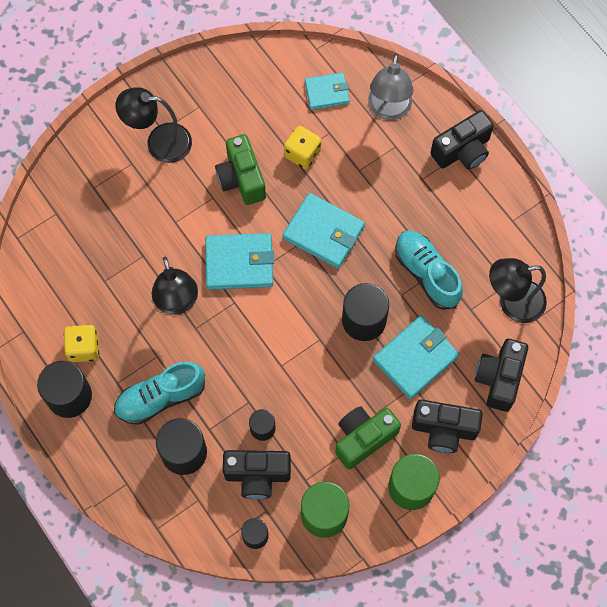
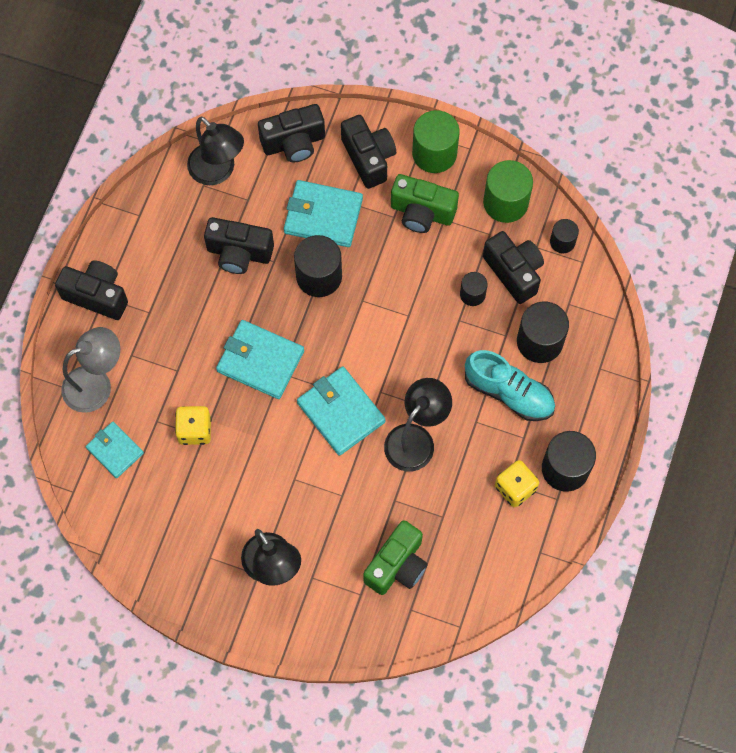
camera: 125 degrees left, 0 degrees up
(241, 179) = (257, 467): green camera -> green camera (397, 565)
(323, 232) = (260, 361): turquoise wallet -> turquoise wallet turned 60 degrees counterclockwise
(426, 273) = (239, 253): turquoise shoe -> black camera

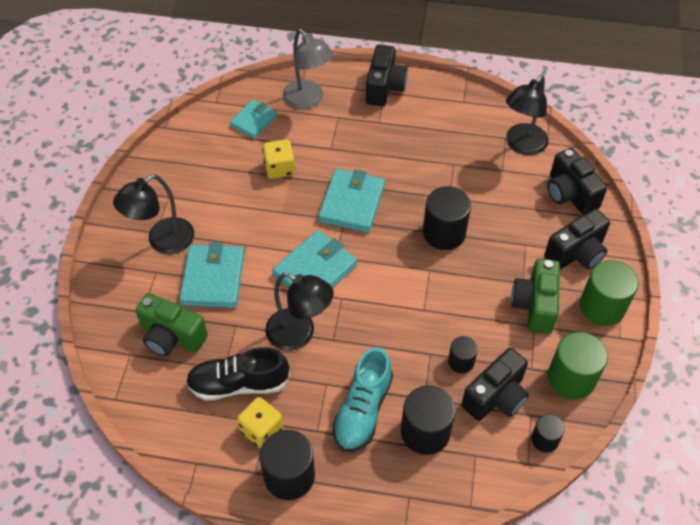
camera: 80 degrees right, 15 degrees down
(239, 253) = (449, 172): black camera -> none
(323, 216) = (505, 227): turquoise wallet -> turquoise wallet (213, 278)
(462, 504) = (238, 384): none -> black shoe

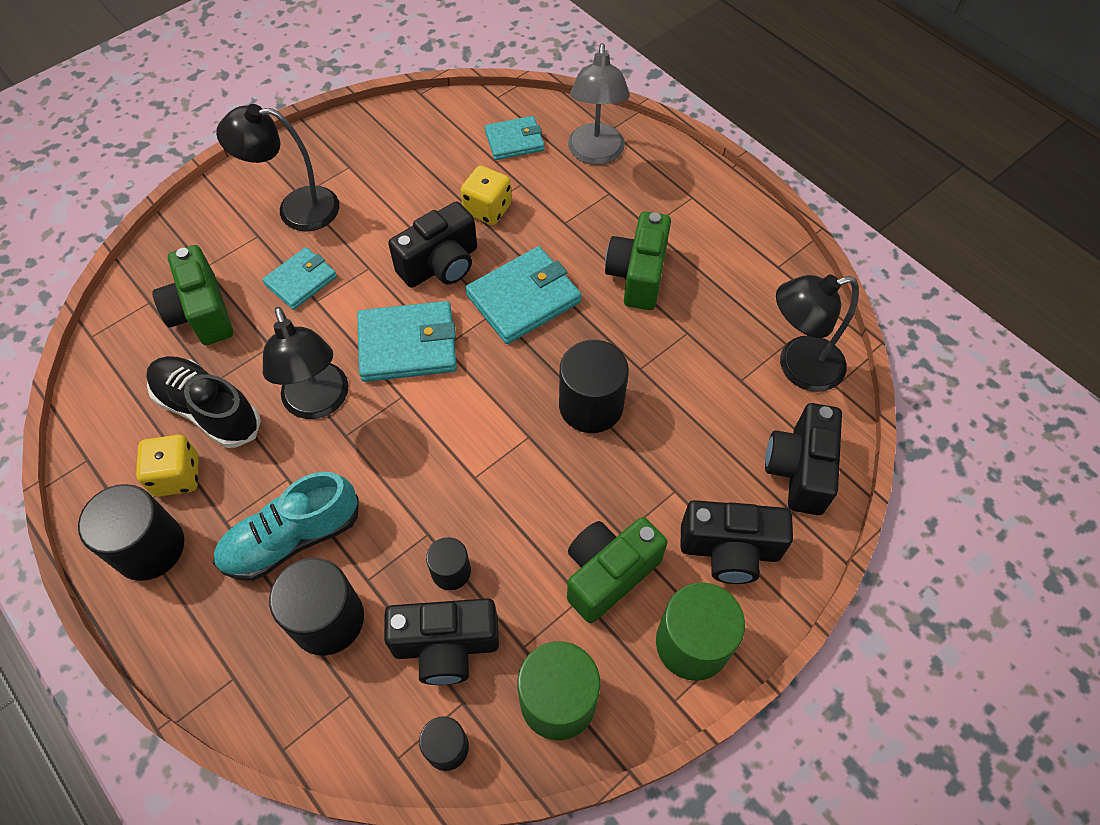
camera: 40 degrees right, 5 degrees up
(213, 278) = (301, 280): turquoise wallet -> turquoise wallet, size x0.63
(384, 88) = (697, 192): black camera -> black camera (441, 265)
(399, 151) = (637, 275): none -> green camera

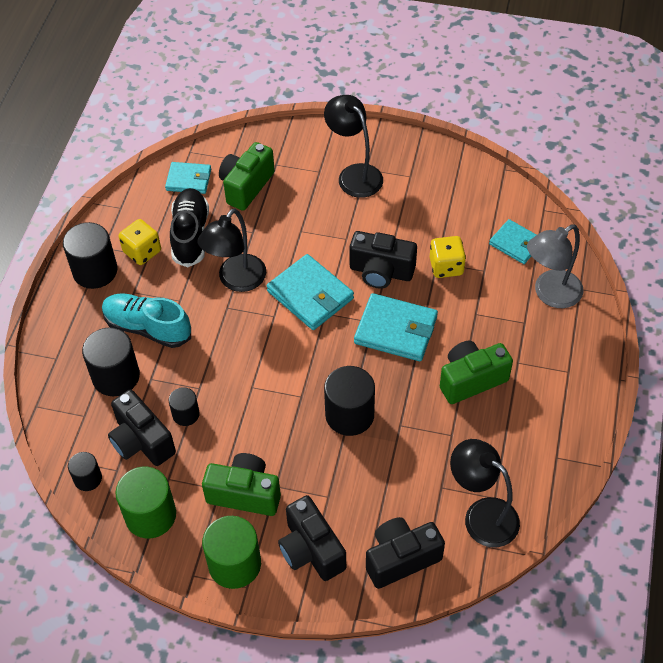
camera: 55 degrees right, 5 degrees down
(301, 280) = (307, 214): turquoise wallet -> turquoise wallet (189, 180)

